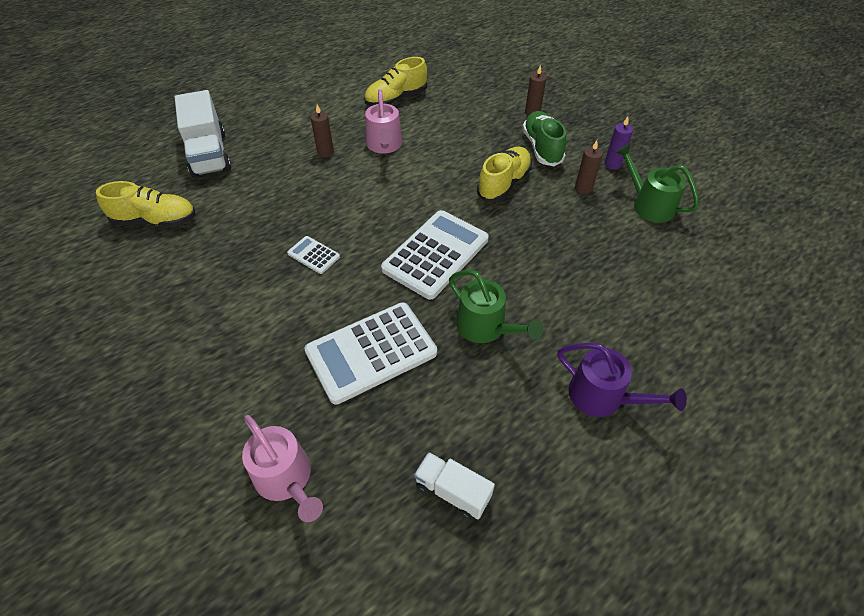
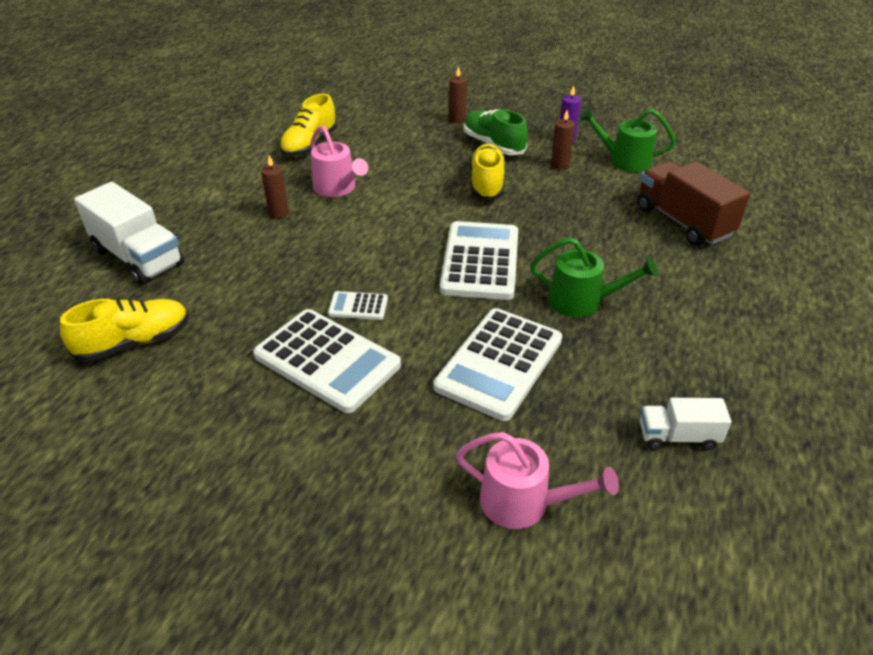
camera: 30 degrees left, 10 degrees down
(256, 291) = (327, 360): none -> white calculator
(602, 397) = (723, 313): purple watering can -> none
(649, 289) = (683, 222): none -> brown truck

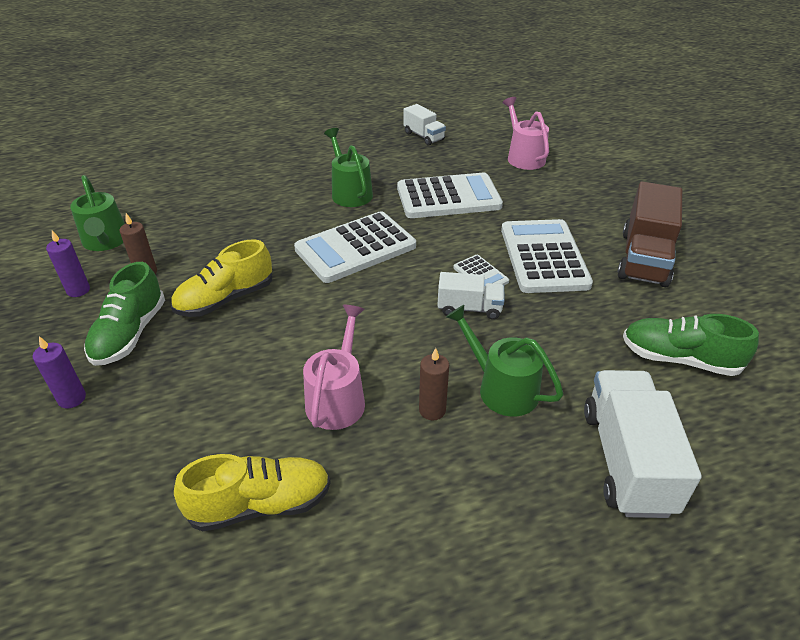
camera: 130 degrees left, 0 degrees up
(134, 342) = (679, 359): yellow shoe -> green shoe
(250, 246) = (502, 388): none -> green watering can
(331, 276) = (469, 308): none -> white truck
(457, 119) = (72, 398): brown candle -> purple candle
(683, 222) = (198, 187): brown truck -> brown truck (644, 258)

